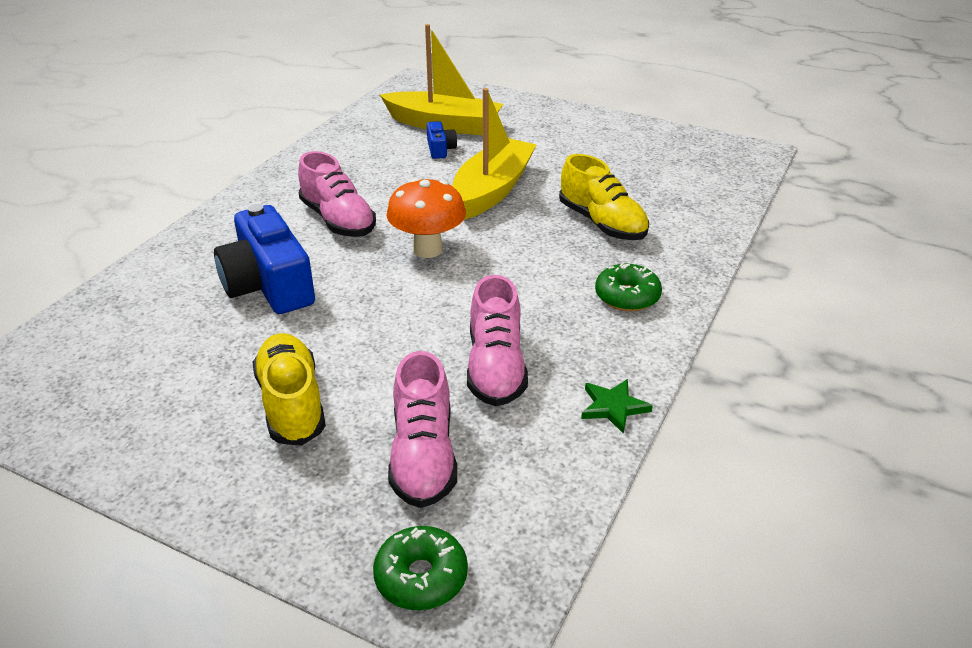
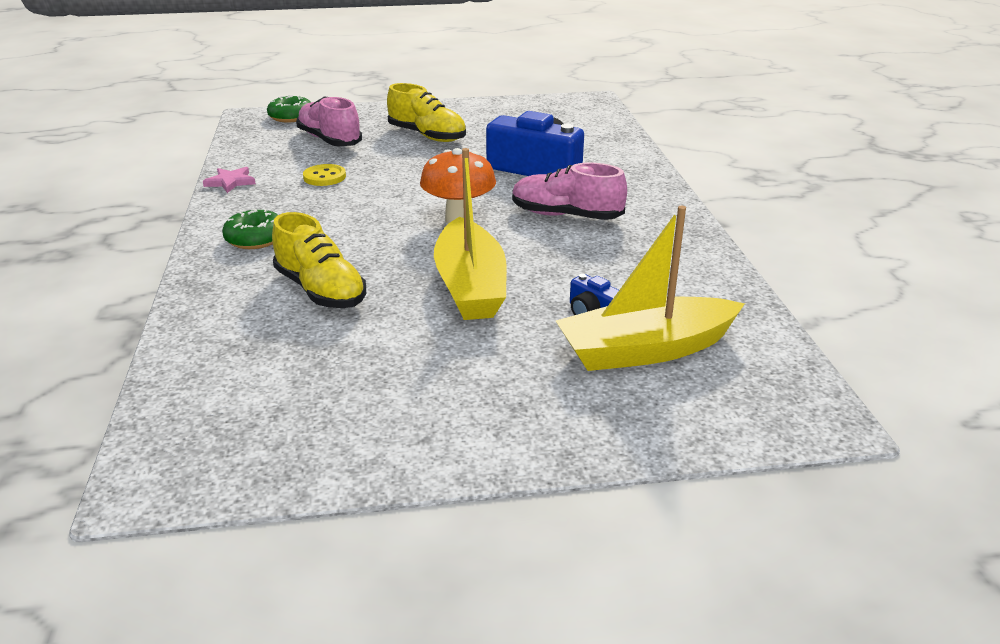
camera: 145 degrees right, 5 degrees down
(496, 367) = (324, 177): pink shoe -> yellow button
(602, 223) = (321, 290): yellow shoe -> yellow shoe turned 150 degrees counterclockwise
(613, 407) = (230, 182): green star -> pink star

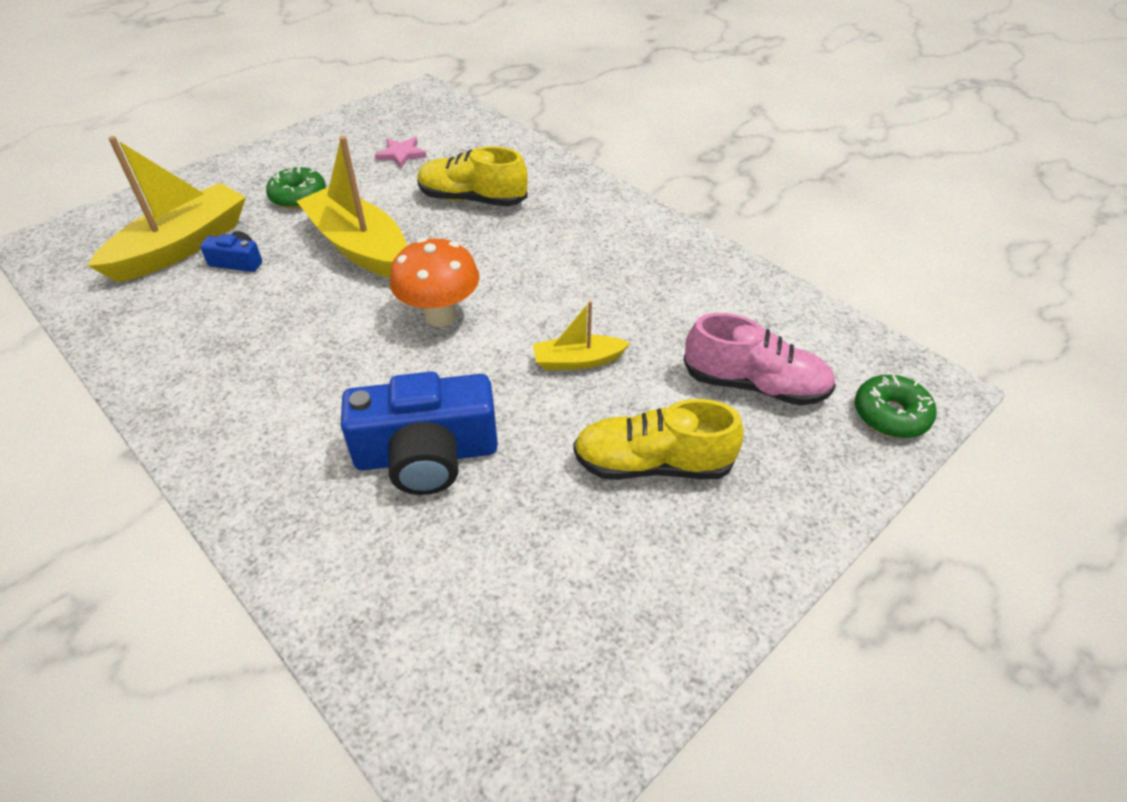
camera: 145 degrees right, 15 degrees up
(230, 182) = (728, 266): pink star -> pink star (401, 154)
(255, 239) = (591, 218): green donut -> green donut (298, 196)
(324, 177) = (654, 315): yellow button -> none
(404, 174) = (577, 361): none -> yellow boat
(566, 215) = (328, 373): pink shoe -> none

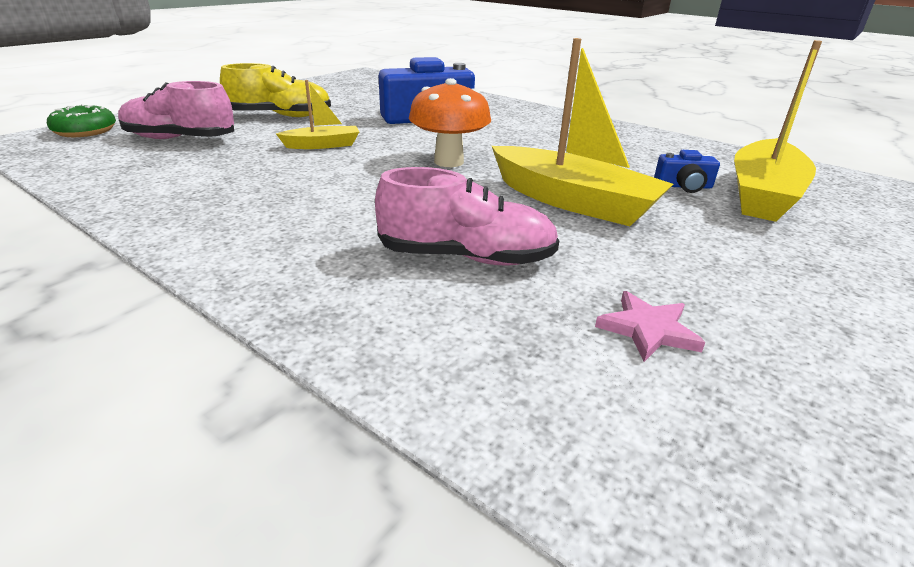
camera: 170 degrees right, 15 degrees down
(298, 196) = (720, 248): green donut -> none
(472, 199) = (466, 257): yellow shoe -> pink shoe

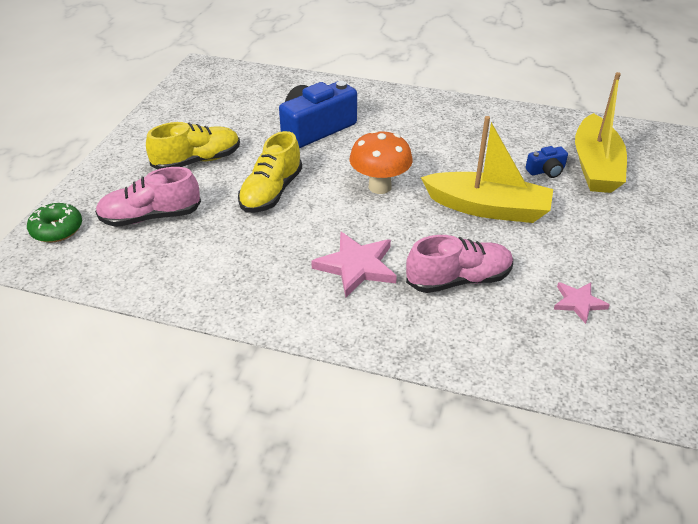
camera: 20 degrees left, 10 degrees up
(323, 145) = (271, 192): yellow boat -> yellow shoe
(342, 215) = (356, 266): none -> pink star

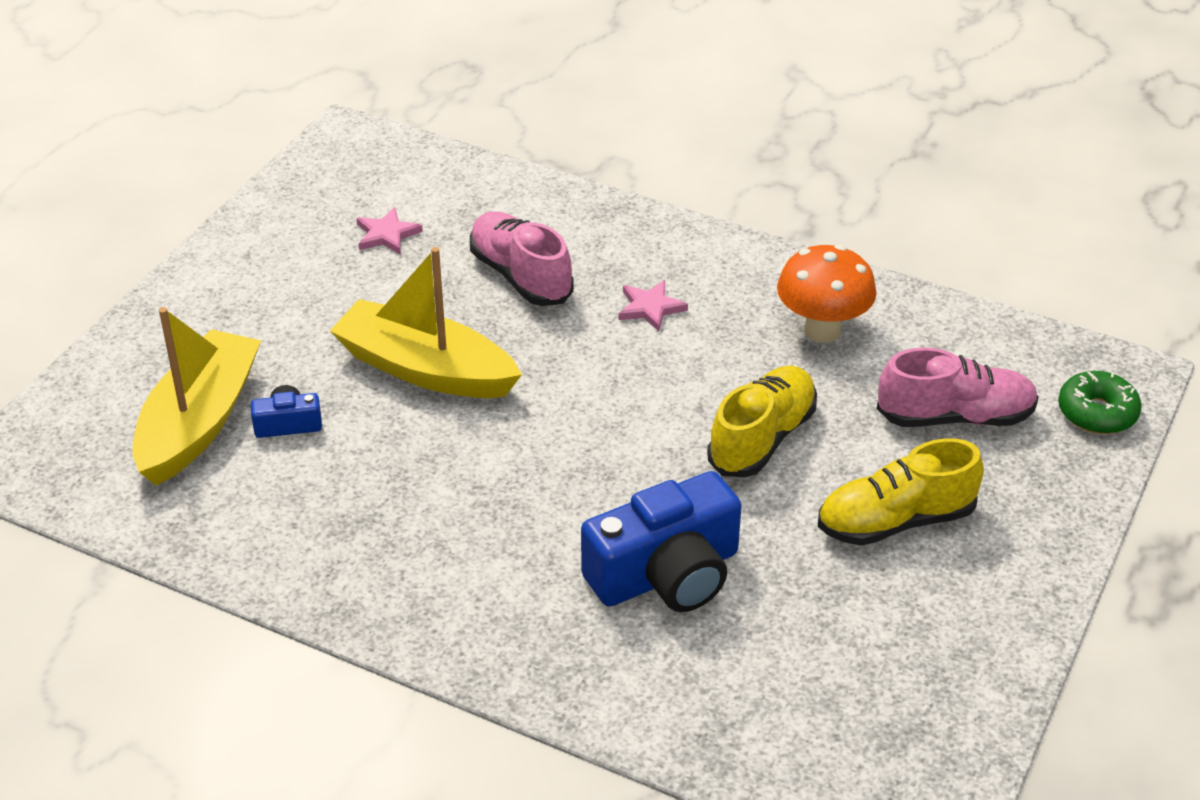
camera: 170 degrees left, 0 degrees up
(356, 266) = (650, 308): pink star -> pink star, size x0.60
(380, 187) = (580, 427): orange mushroom -> orange mushroom (822, 330)
(458, 280) = (520, 276): pink shoe -> pink shoe turned 60 degrees clockwise

